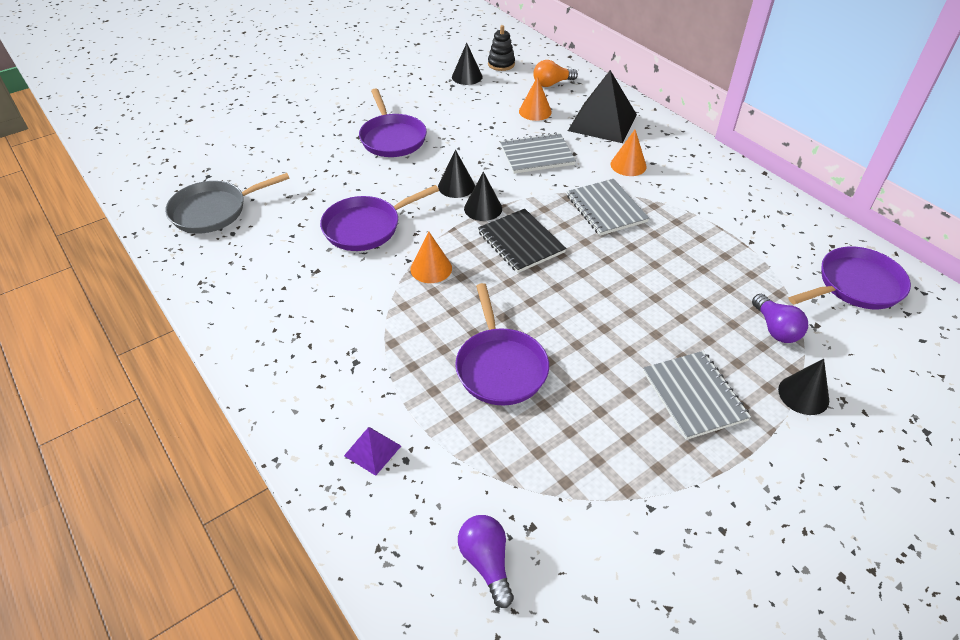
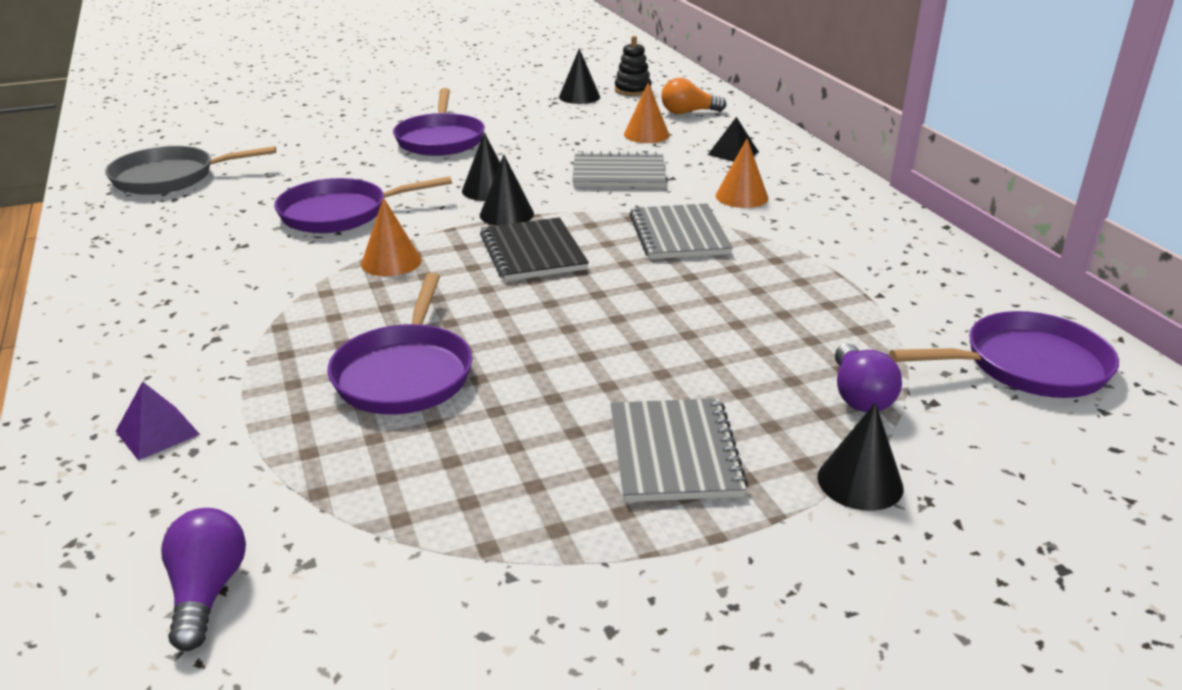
camera: 15 degrees right, 15 degrees down
(602, 122) = (733, 153): black pyramid -> black pyramid, size x0.47

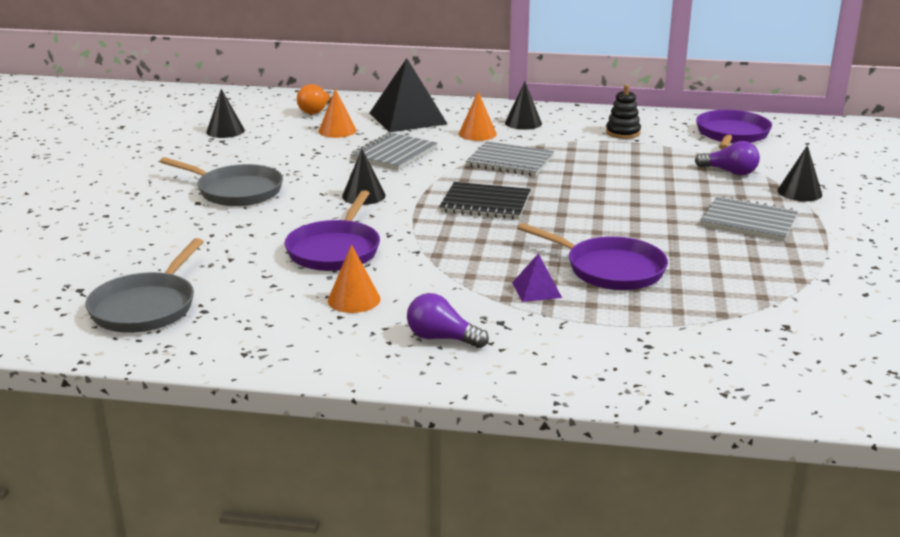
camera: 60 degrees left, 5 degrees down
(157, 433) = (616, 355): purple pyramid -> purple pyramid (536, 290)
(207, 592) = (796, 356): purple light bulb -> purple light bulb (441, 338)
(391, 262) = (446, 247): orange cone -> orange cone (354, 299)
(440, 139) = (236, 191): purple pan -> grey pan
(506, 214) = (415, 198): black cone -> black cone (523, 123)
(632, 90) = (242, 113): black stacking toy -> black stacking toy (623, 133)
(733, 153) = (408, 118): black pyramid -> black pyramid, size x2.12

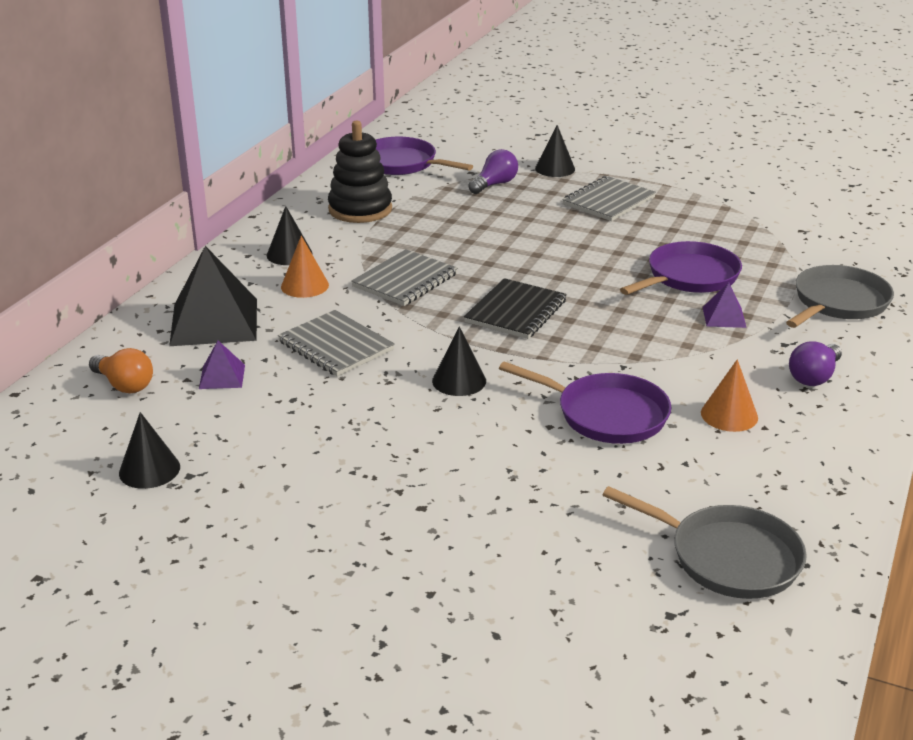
camera: 75 degrees left, 5 degrees up
(236, 191) = (397, 473): grey pan -> grey pan (838, 303)
(337, 131) = (222, 376): orange cone -> purple pyramid
(623, 133) = (360, 209): black stacking toy -> black stacking toy, size x1.65

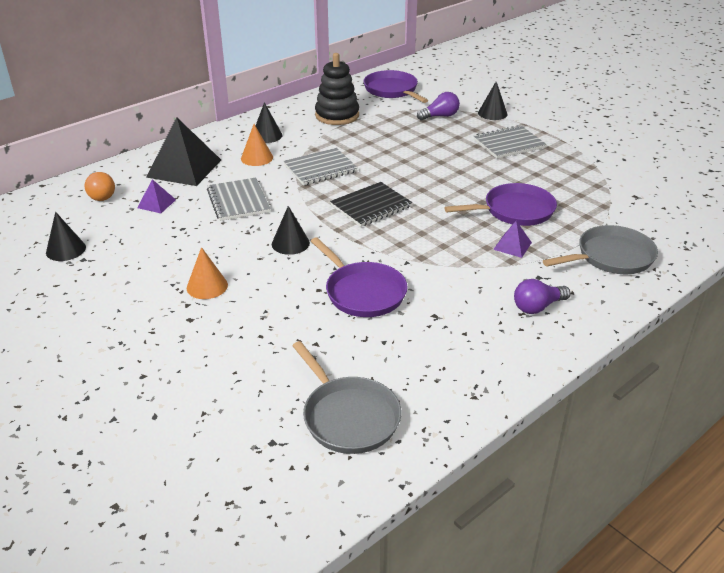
camera: 25 degrees right, 5 degrees up
(729, 415) = (447, 317): orange cone -> orange cone (207, 286)

